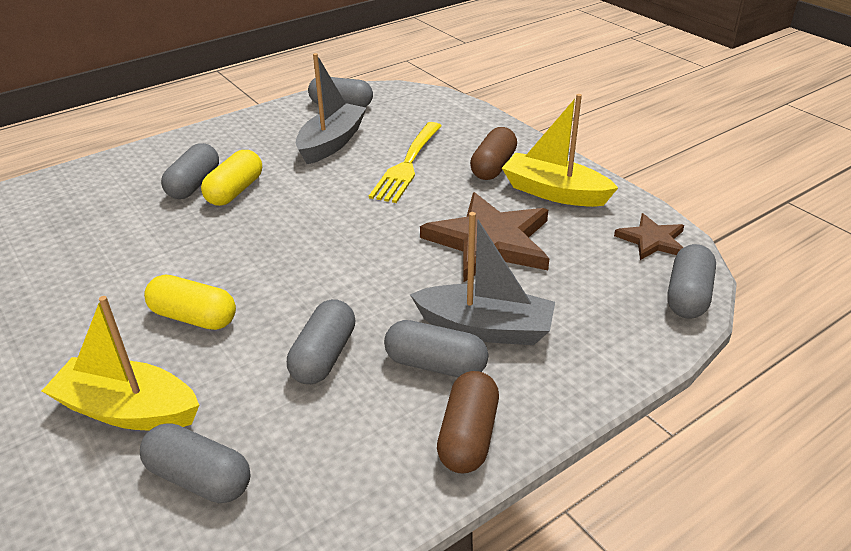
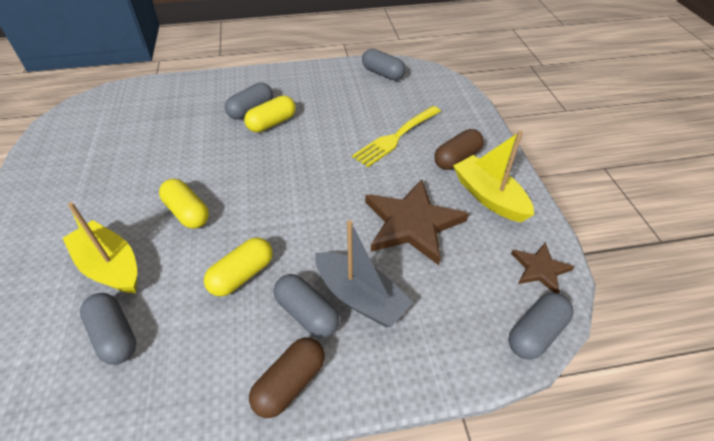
camera: 25 degrees right, 10 degrees up
(324, 356) = (242, 275): grey capsule -> yellow capsule
(331, 143) = (356, 103): grey boat -> none

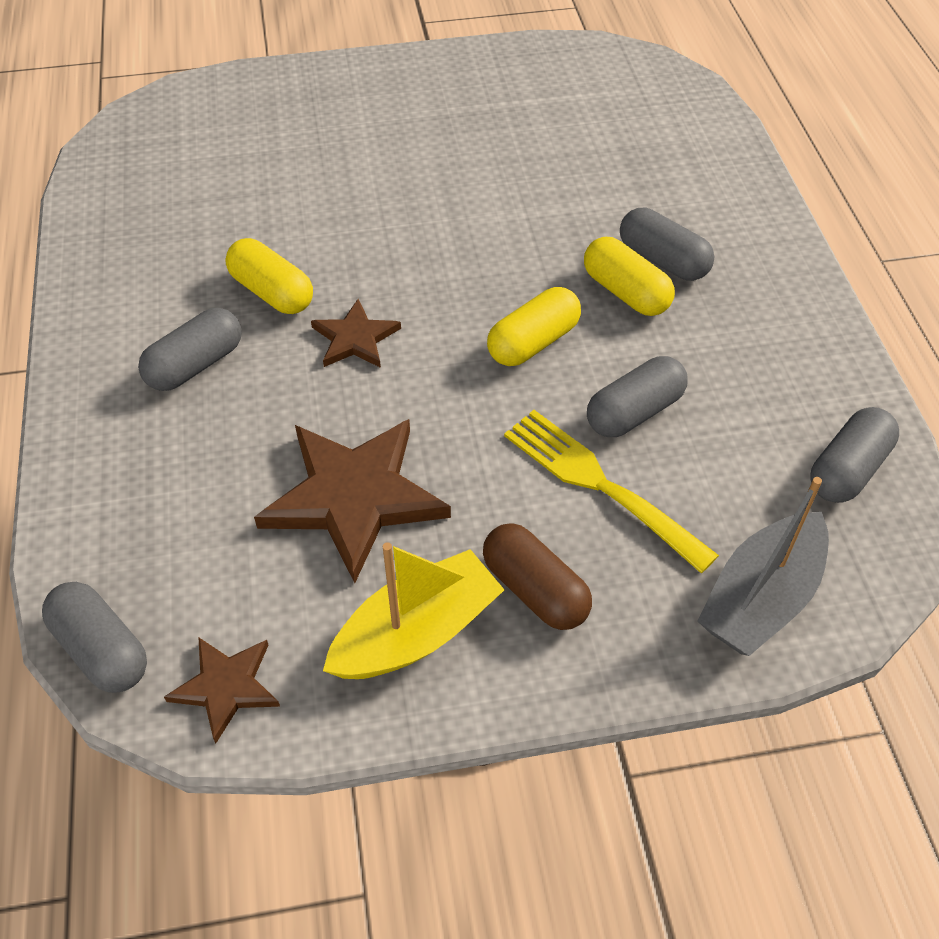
camera: 90 degrees right, 5 degrees up
(110, 266) = (304, 169): yellow boat -> none
(114, 335) = (199, 194): grey capsule -> grey capsule (634, 412)
(187, 212) = (397, 221): yellow capsule -> yellow capsule (533, 342)
(290, 383) = (98, 354): brown capsule -> none
(292, 228) = (355, 338): none -> brown star
(360, 297) = (211, 423): grey boat -> grey boat (760, 598)

